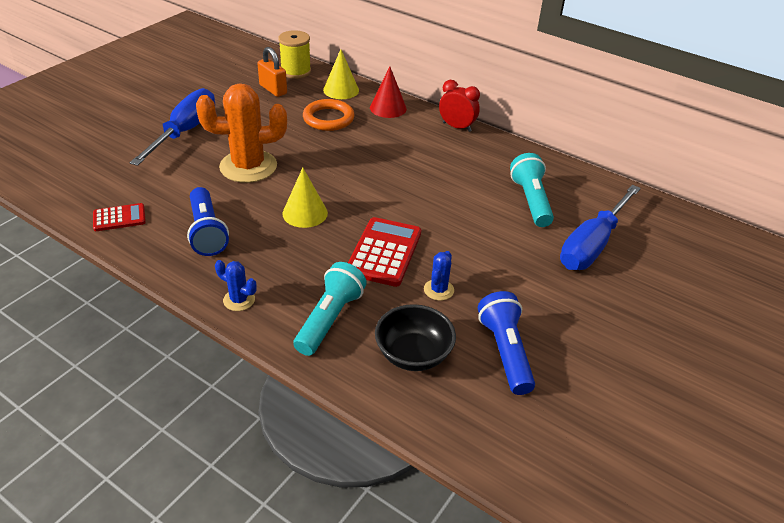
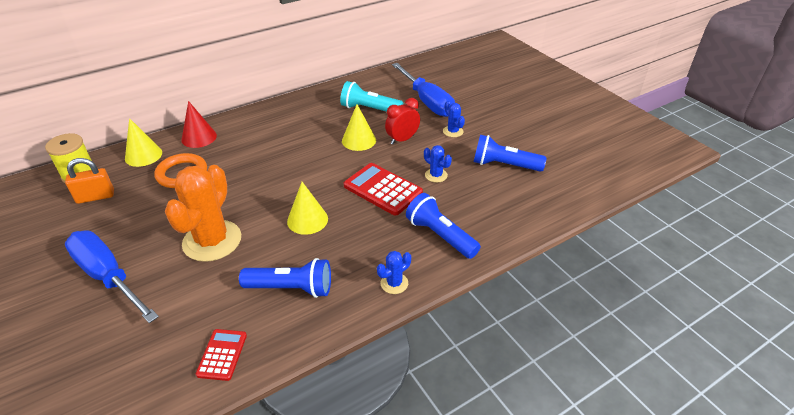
camera: 65 degrees left, 0 degrees up
(329, 319) = (440, 236): turquoise flashlight -> blue flashlight
(413, 354) = (492, 204): black bowl -> none
(456, 127) = (258, 112): red clock -> red clock (402, 139)
(462, 209) = (359, 140): none -> yellow cone
(543, 284) = (453, 131): none -> blue cactus

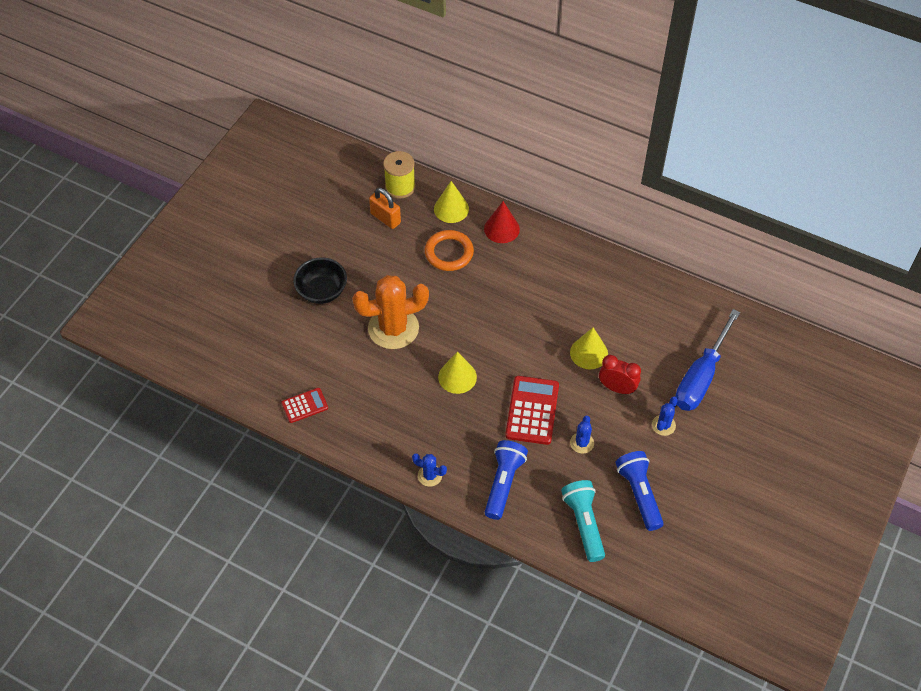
camera: 60 degrees right, 15 degrees up
(108, 276) = (322, 291): blue screwdriver -> black bowl
(291, 288) = (382, 410): blue flashlight -> none
(369, 109) = (646, 333): turquoise flashlight -> turquoise flashlight (583, 524)

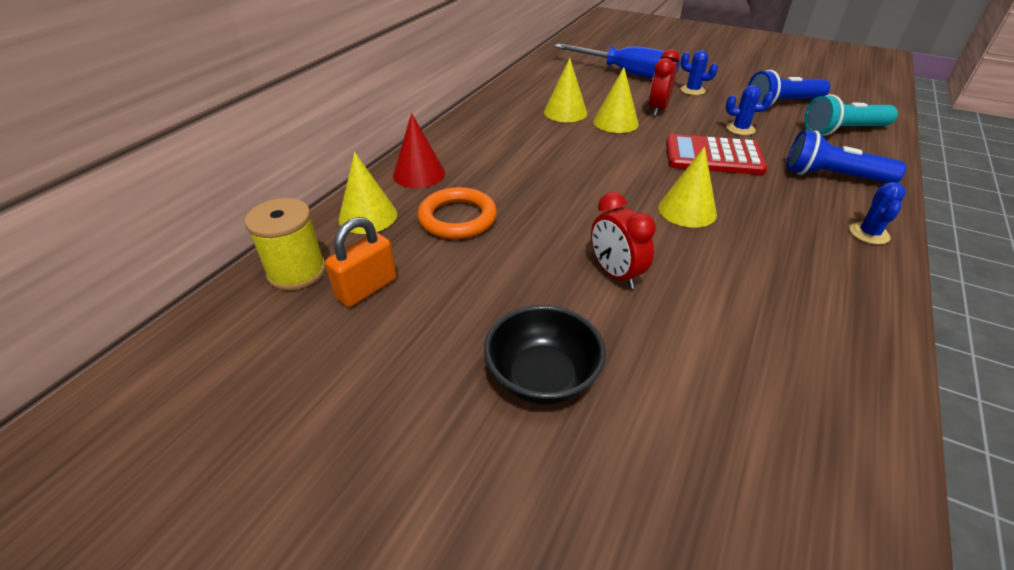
camera: 90 degrees left, 15 degrees down
(305, 406) = (837, 392): red calculator -> none
(393, 328) = (615, 274): orange cactus -> red clock
(606, 319) = (565, 112): none -> yellow cone

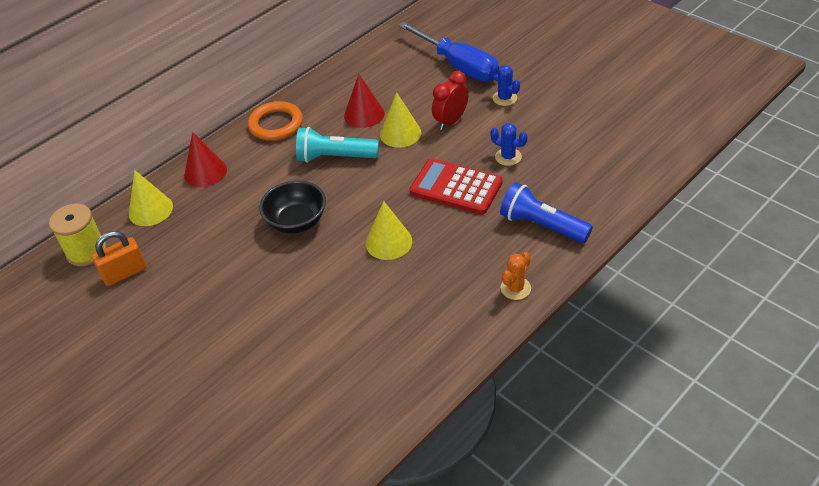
camera: 20 degrees right, 5 degrees up
(457, 218) = (212, 222): orange ring -> orange ring (276, 124)
(542, 377) = (200, 357): black bowl -> black bowl (297, 222)
(565, 112) = (364, 114): yellow cone -> red cone
(615, 274) = (294, 291): red clock -> none
(782, 103) = (579, 128): blue flashlight -> none
(843, 130) = (605, 172): turquoise flashlight -> turquoise flashlight (335, 157)
(869, 233) = (515, 288): blue cactus -> orange cactus

